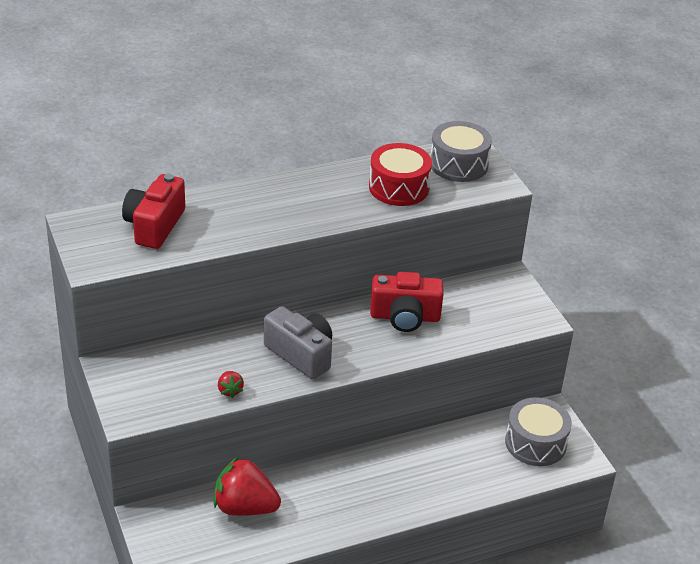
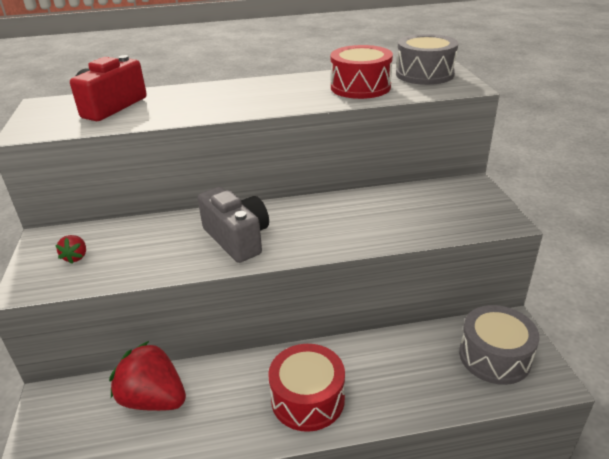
camera: 15 degrees right, 5 degrees down
(230, 390) = (146, 268): red strawberry -> red strawberry (76, 257)
(381, 493) = (307, 399): none -> red drum
(405, 317) = (357, 212): red camera -> none

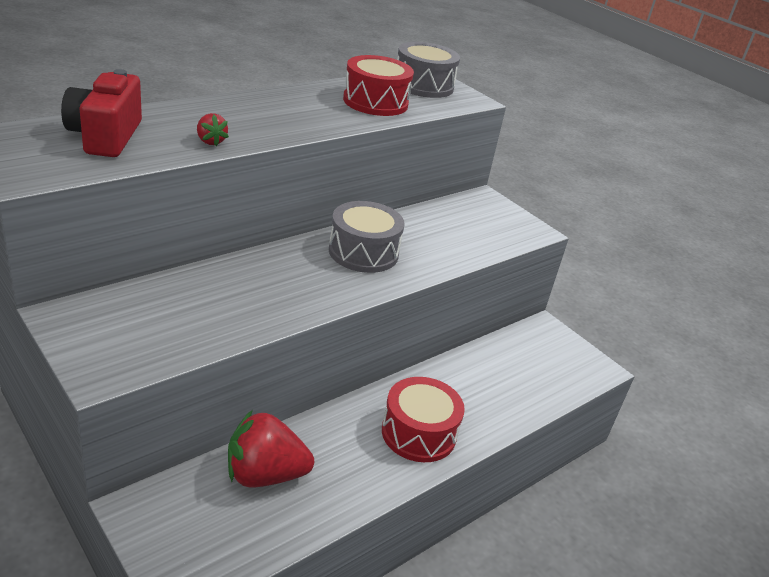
camera: 35 degrees left, 0 degrees up
(76, 257) = (132, 330): red strawberry -> red strawberry (210, 141)
(237, 239) = (305, 281): grey camera -> none
(494, 356) = (548, 358): grey drum -> grey drum (363, 252)

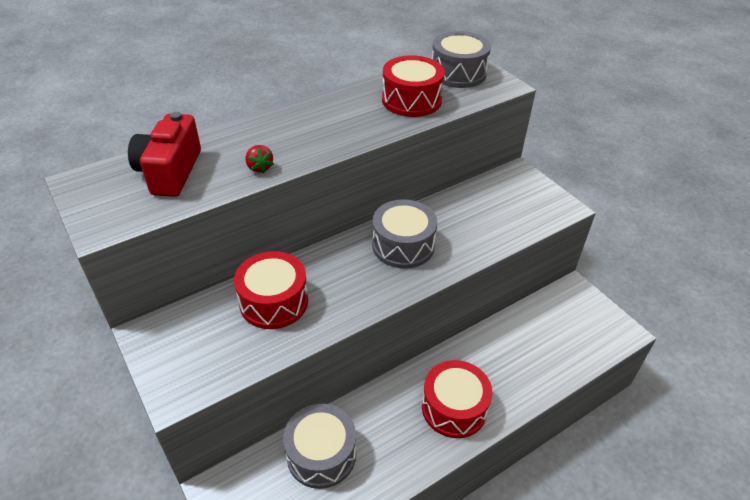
camera: 10 degrees right, 10 degrees up
(217, 294) = (274, 302): none -> red drum
(265, 474) = (321, 454): red strawberry -> grey drum

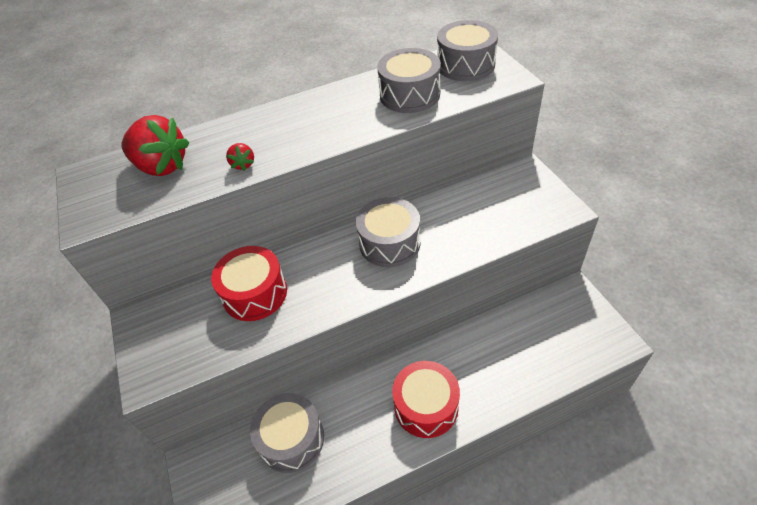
camera: 15 degrees right, 5 degrees up
(170, 172) = (162, 166): red camera -> red strawberry
(411, 100) = (409, 95): red drum -> grey drum

